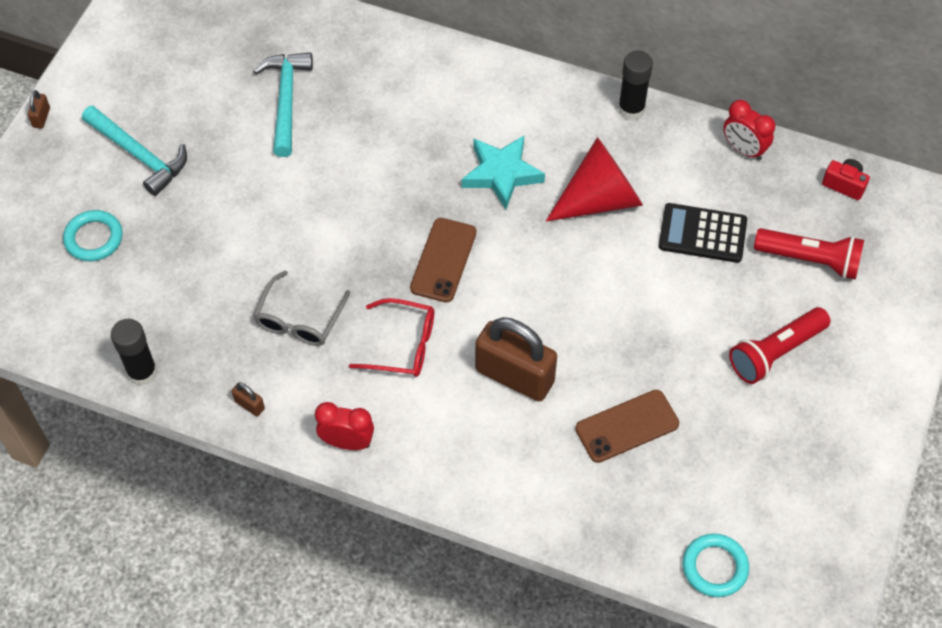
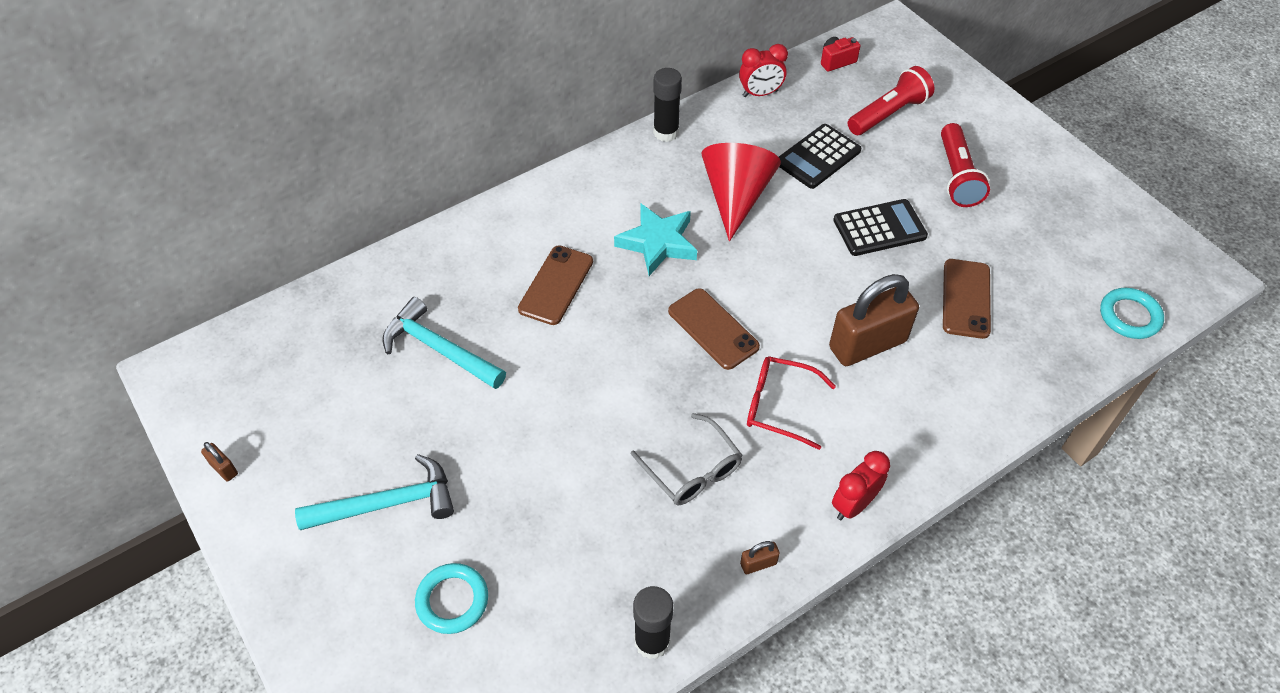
camera: 55 degrees left, 5 degrees down
(41, 117) = (254, 570): brown padlock -> brown padlock (223, 468)
(402, 134) = (556, 285): none -> brown phone
(402, 345) = (779, 406): red glasses -> red glasses turned 120 degrees counterclockwise
(655, 322) = (879, 228): none -> black calculator

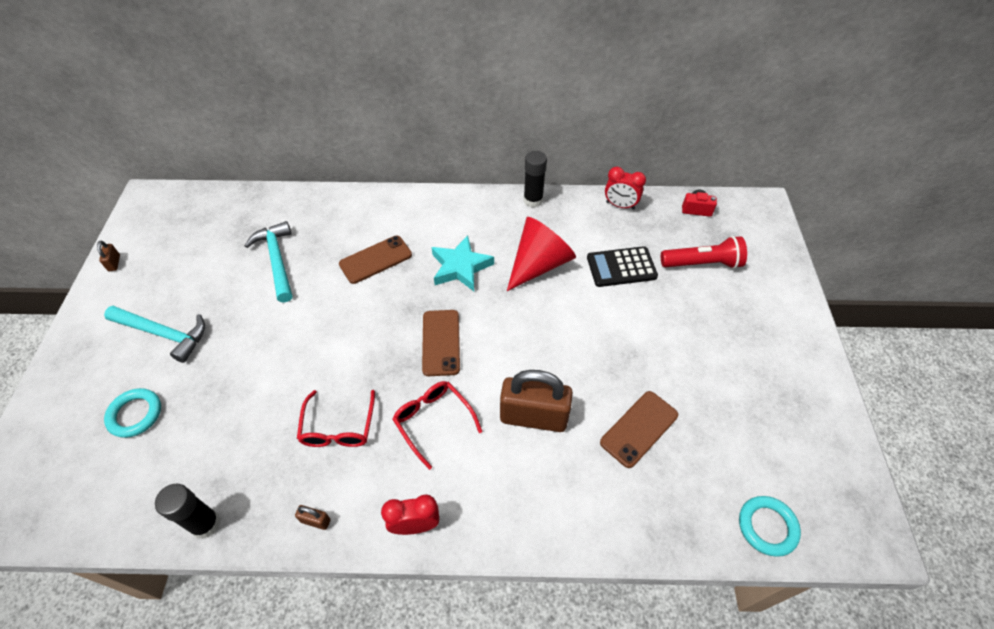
camera: 35 degrees right, 0 degrees up
(692, 470) = (338, 427): grey glasses -> red glasses
(879, 228) = (620, 340): black calculator -> none
(957, 176) = (715, 335): red flashlight -> none

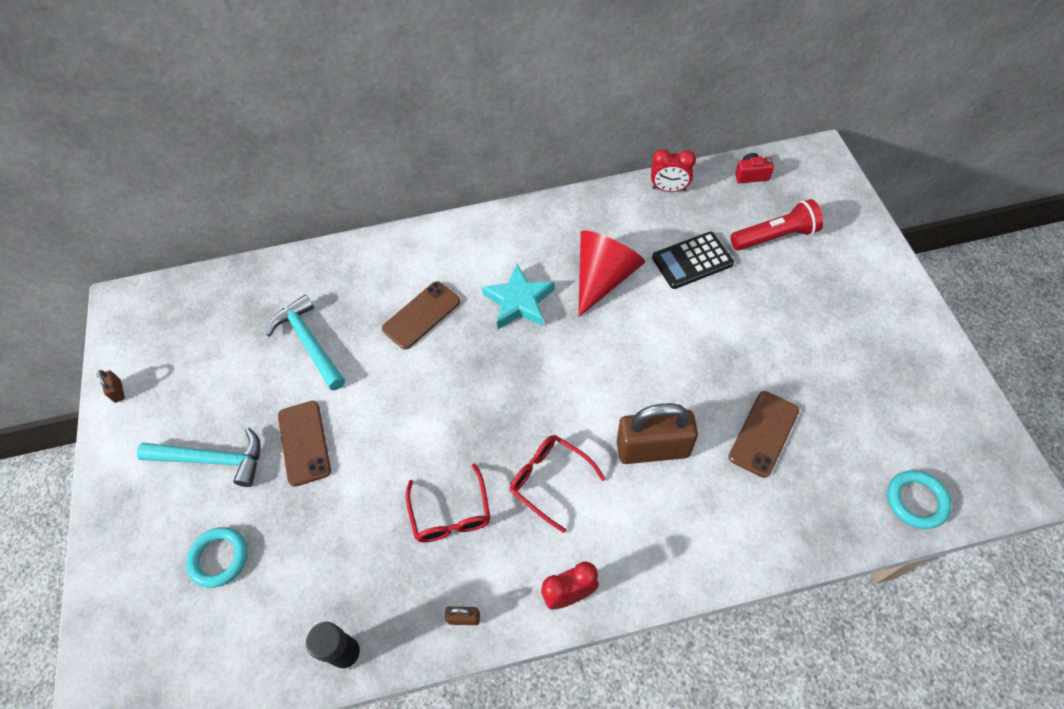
camera: 10 degrees left, 5 degrees up
(441, 342) = (527, 392): brown phone -> brown phone (304, 443)
(533, 200) = (572, 204): black glue stick -> none

